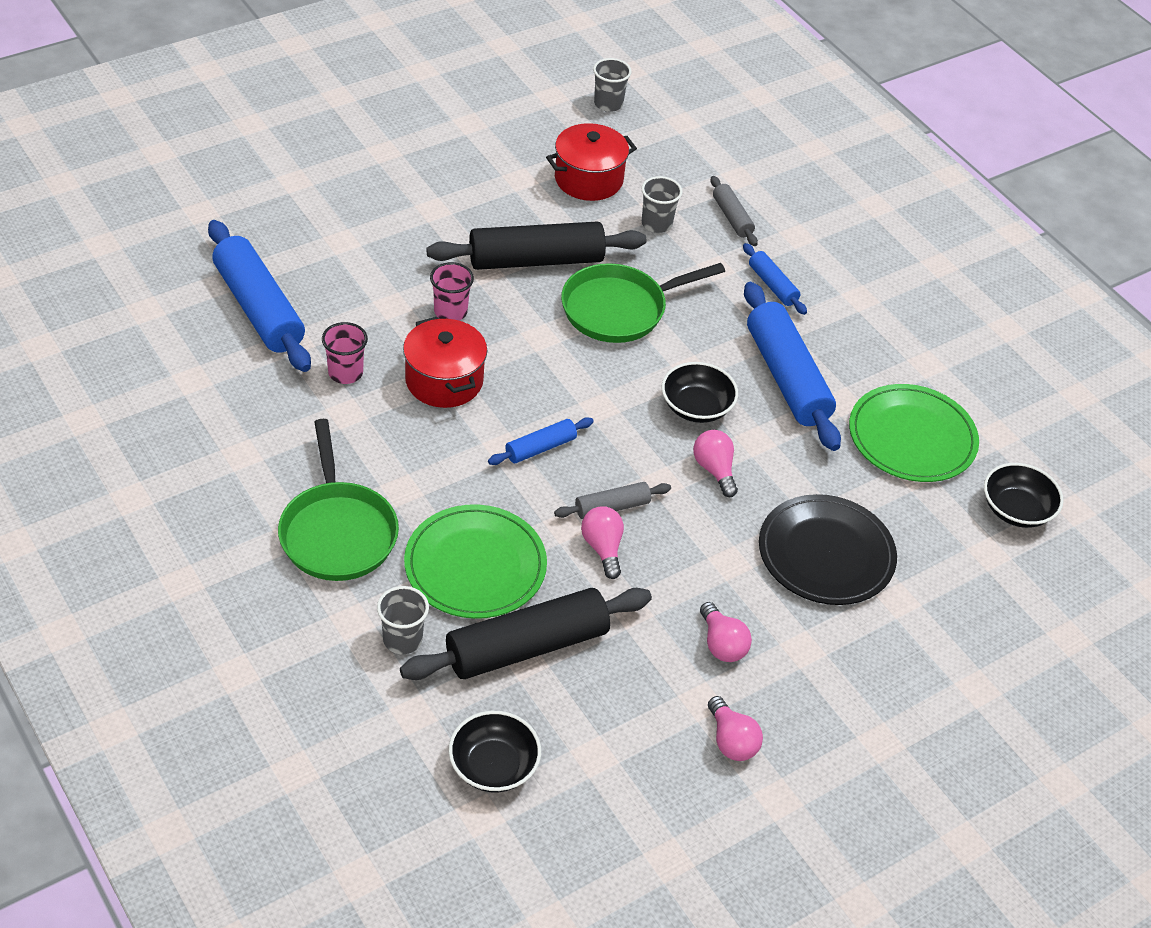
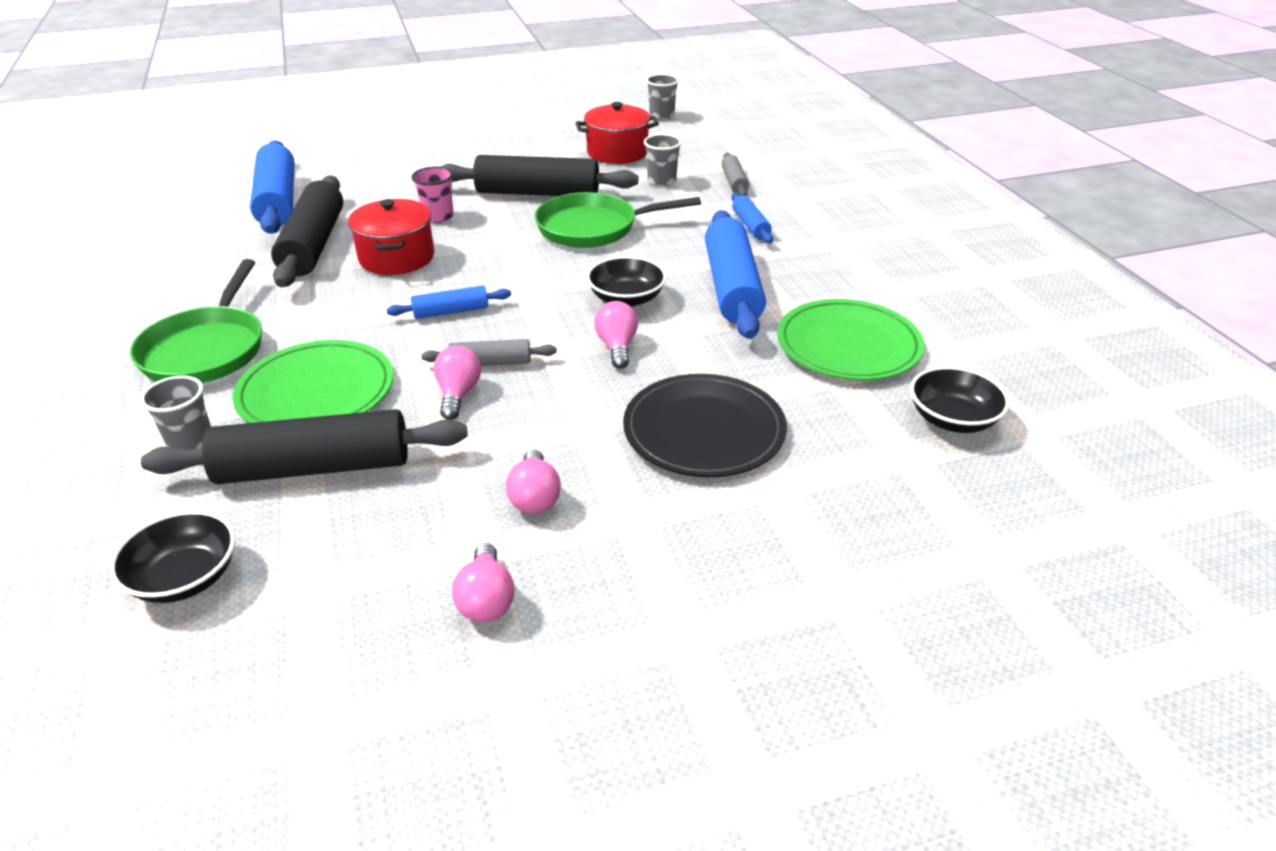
camera: 20 degrees right, 10 degrees down
(345, 373) = (314, 245): pink cup -> black rolling pin

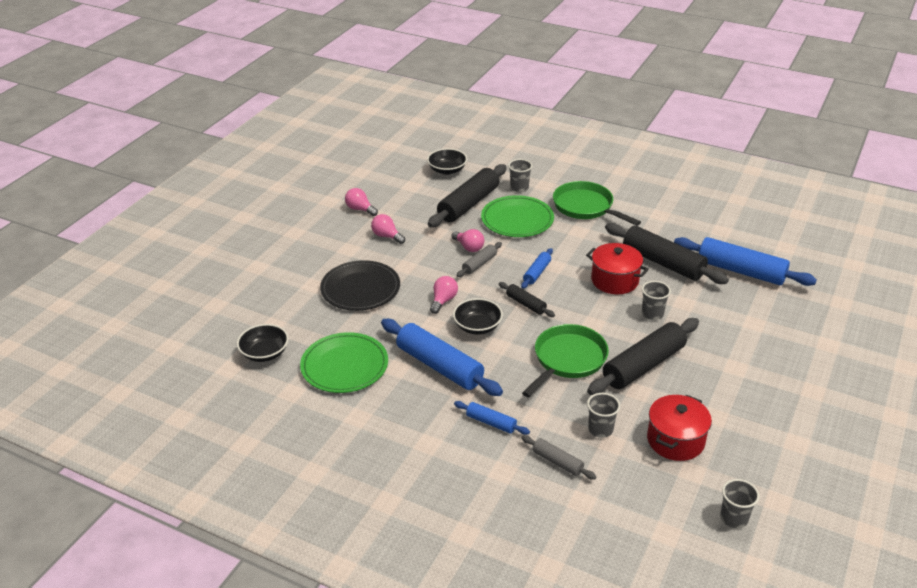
camera: 135 degrees right, 0 degrees up
(438, 216) = (652, 314): pink cup -> grey cup
(532, 289) = (525, 304): none -> black rolling pin
(617, 346) = (443, 301): pink light bulb -> pink light bulb turned 105 degrees counterclockwise

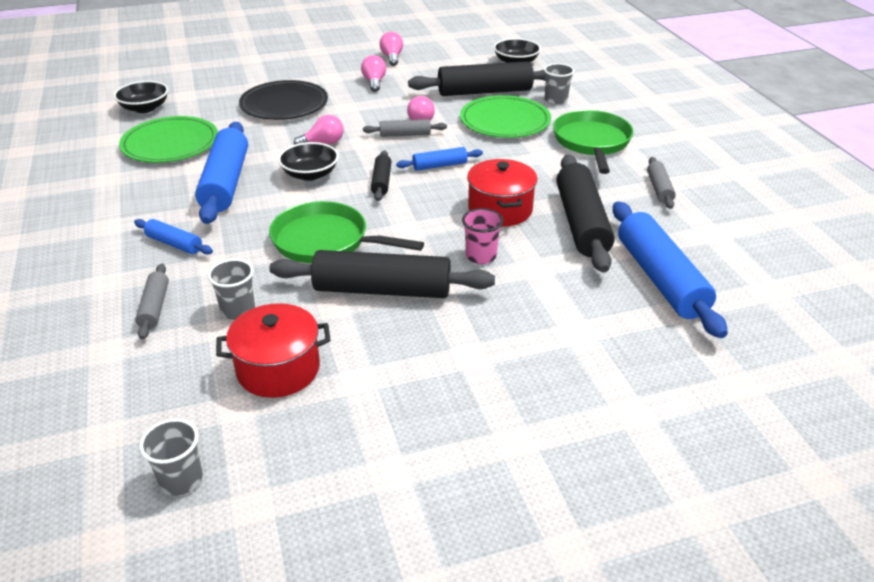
camera: 45 degrees right, 0 degrees up
(491, 422) = (174, 244): blue rolling pin -> blue rolling pin turned 45 degrees counterclockwise
(567, 360) = (326, 241): green pan -> green pan turned 150 degrees counterclockwise
(652, 314) = (481, 256): grey cup -> pink cup
(662, 218) = (659, 189): none -> grey rolling pin

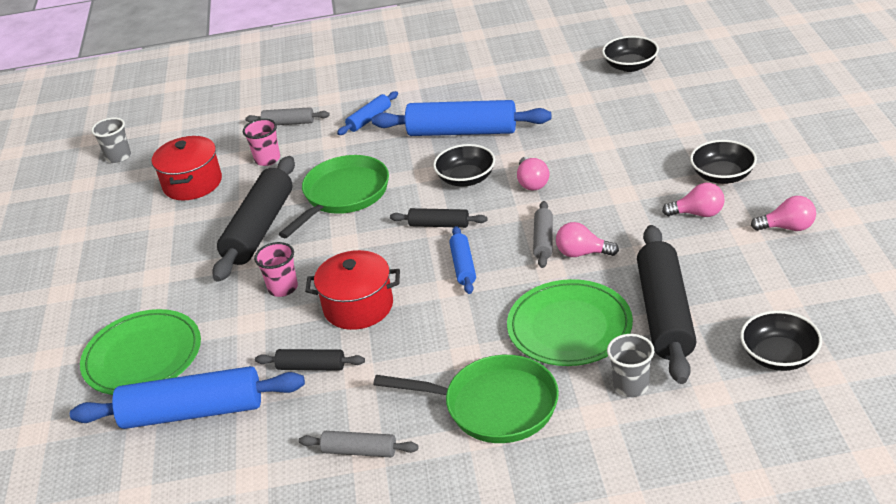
camera: 105 degrees right, 0 degrees up
(170, 144) = (547, 92): green plate -> green plate (142, 356)
(238, 310) = (267, 159): grey cup -> pink cup
(284, 104) = (634, 149): black plate -> none
(328, 75) = (722, 175): none -> black bowl
(581, 223) = (311, 366): black rolling pin -> black rolling pin, size x0.50

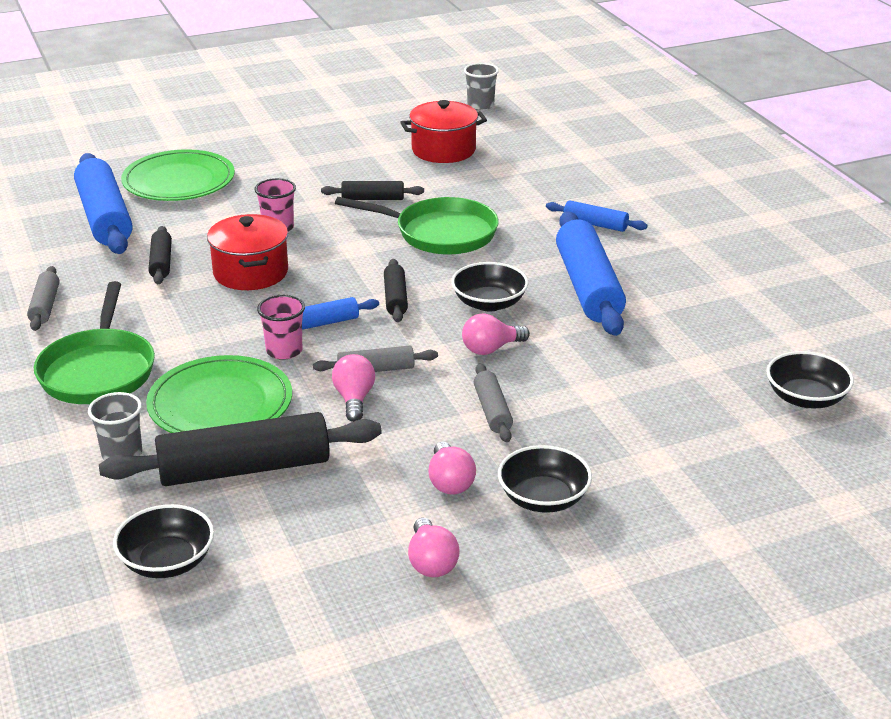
camera: 70 degrees right, 5 degrees down
(260, 229) = (372, 199): black rolling pin -> black rolling pin, size x0.50
(267, 159) = (496, 180): pink cup -> pink cup (284, 351)
(288, 123) = (571, 179): grey rolling pin -> grey rolling pin (492, 411)

